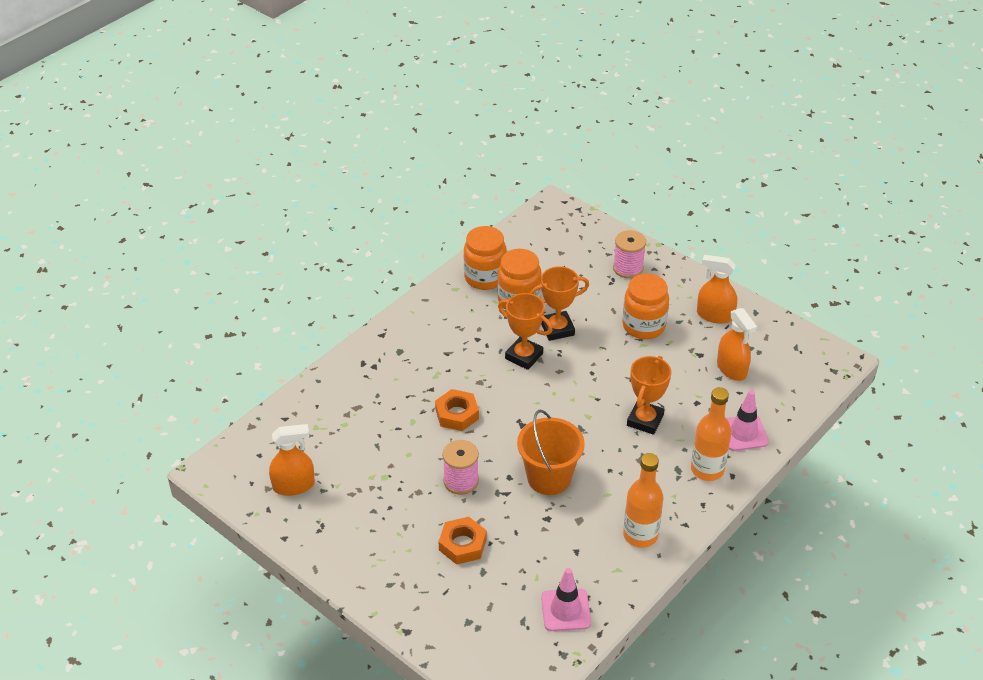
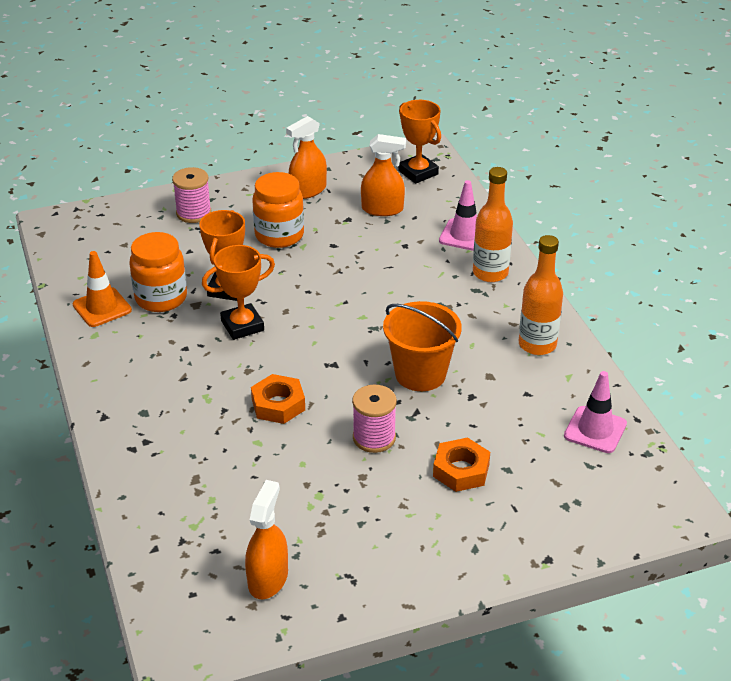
camera: 60 degrees left, 5 degrees down
(485, 277) = (102, 307): orange jar -> orange traffic cone
(645, 420) = (399, 284): orange trophy -> orange trophy (418, 172)

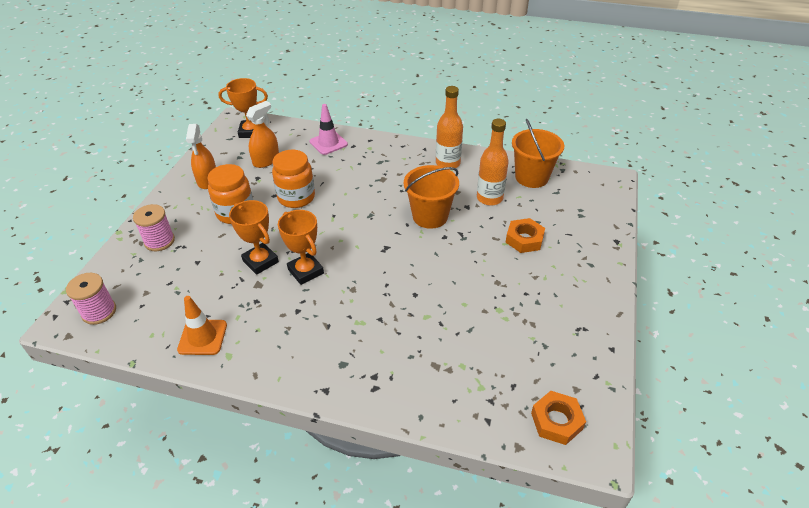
camera: 55 degrees left, 5 degrees up
(161, 298) = (230, 299): orange jar -> orange jar (296, 197)
(242, 325) = (305, 271): orange trophy -> orange trophy turned 45 degrees counterclockwise
(268, 579) = (557, 370): orange spray bottle -> none
(278, 404) = (399, 290): orange nut -> orange nut (556, 421)
(374, 438) = (468, 261): pink spool -> pink spool (99, 312)
(490, 273) = (371, 150): orange bottle -> orange bottle (489, 198)
(595, 430) = (531, 177): pink traffic cone -> orange bucket

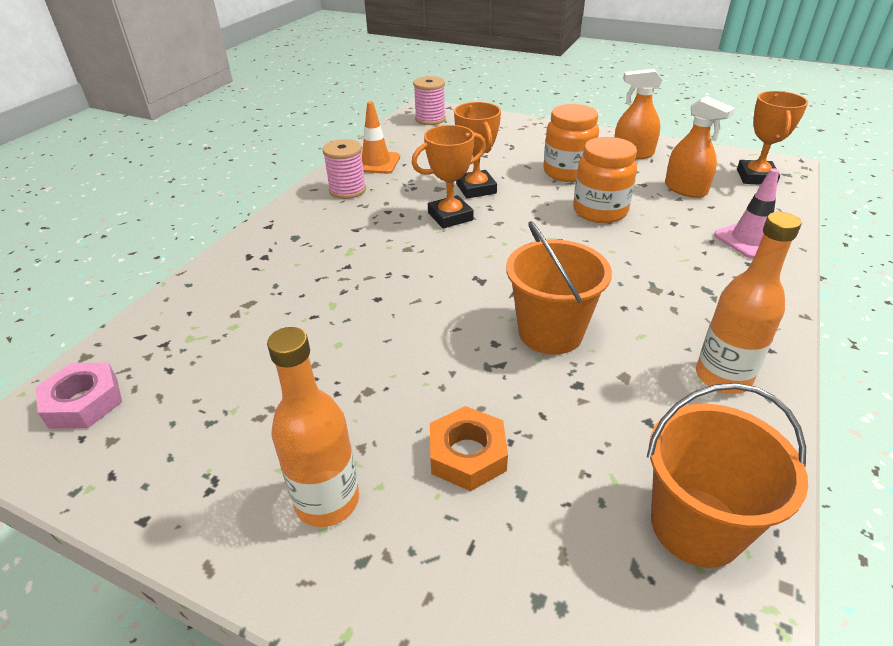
camera: 100 degrees right, 5 degrees down
(159, 241) = (522, 136): pink spool -> pink spool (347, 190)
(260, 261) = (476, 189): orange trophy -> orange trophy turned 75 degrees counterclockwise
(489, 198) = (605, 424): orange bottle -> orange bottle (327, 501)
(556, 421) = (84, 402): orange nut -> pink nut

